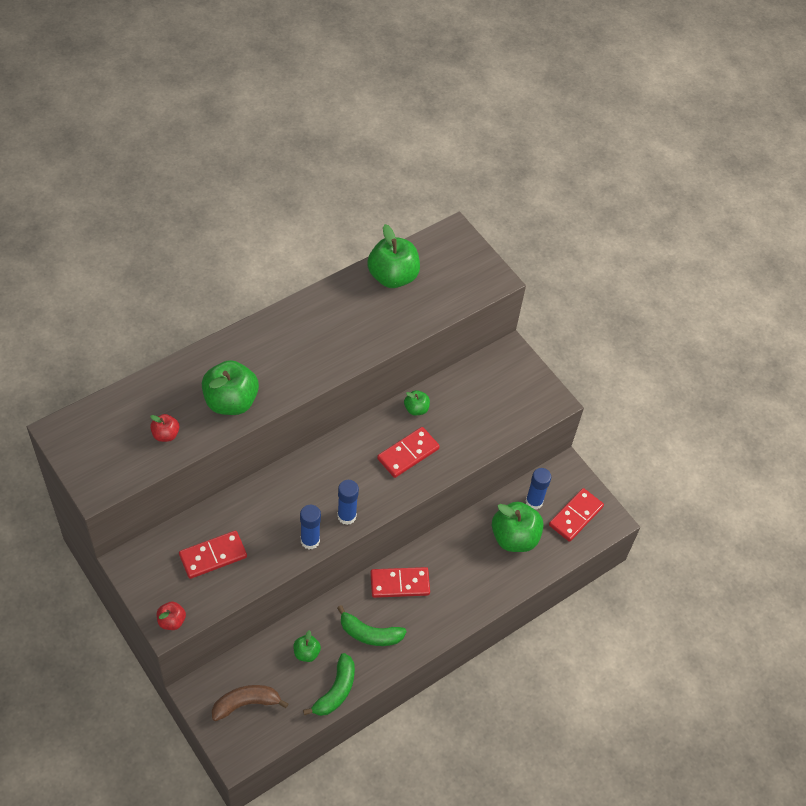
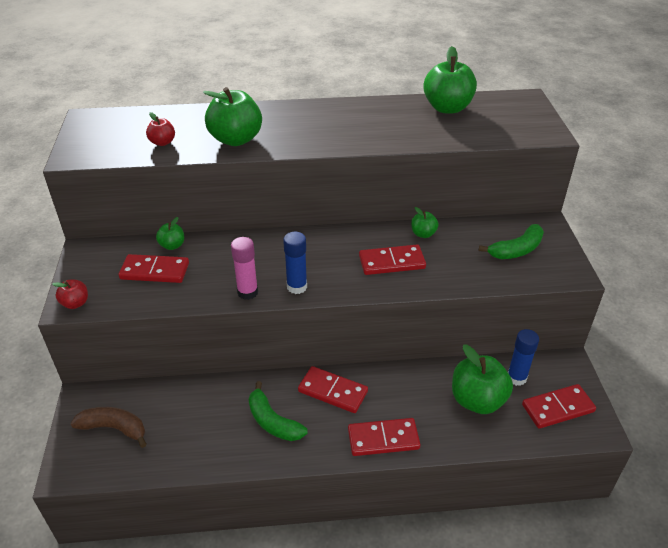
camera: 35 degrees right, 15 degrees down
(306, 653) = (202, 411): green apple -> green apple (172, 245)
(310, 541) = (247, 292): blue glue stick -> pink glue stick
(336, 691) = (202, 457): green banana -> green banana (516, 250)
(462, 606) = (383, 439): none -> red domino

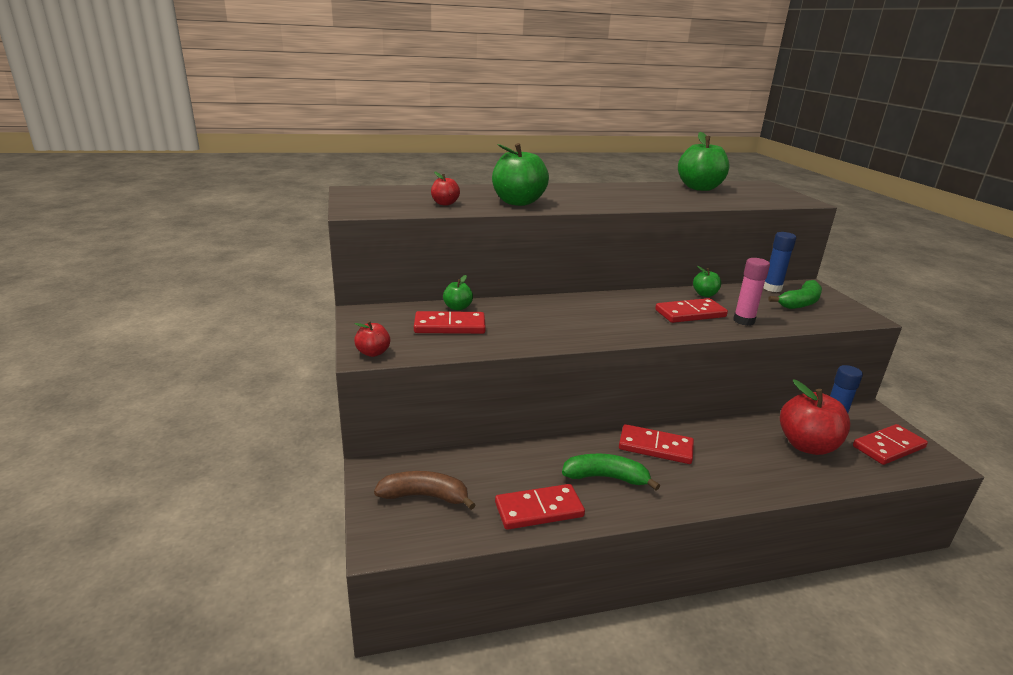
camera: 10 degrees left, 15 degrees down
(247, 292) = (560, 338): pink glue stick -> pink glue stick (743, 321)
(273, 421) = (606, 477): green banana -> green banana turned 150 degrees clockwise
(297, 287) = (608, 333): blue glue stick -> blue glue stick (772, 288)
(383, 439) = (734, 485): red domino -> red domino (539, 510)
(477, 400) = (807, 445): green apple -> red apple

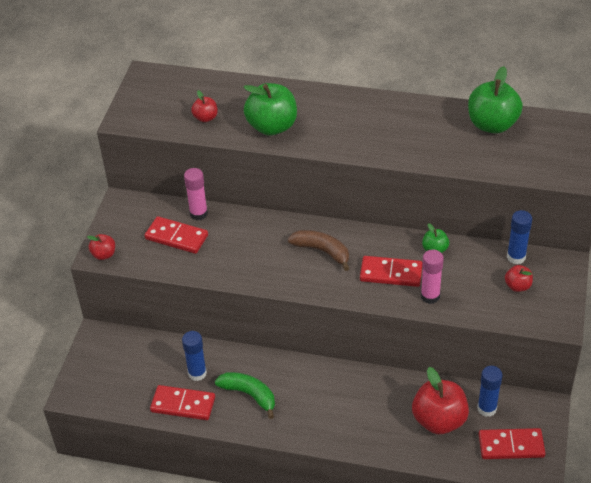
camera: 30 degrees right, 20 degrees up
(425, 496) = (117, 368): brown banana -> brown banana (322, 251)
(457, 307) = (198, 214): green apple -> pink glue stick
(528, 474) = (197, 373): none -> blue glue stick
(655, 447) = (311, 381): red domino -> none
(800, 303) = (517, 286): green banana -> red apple

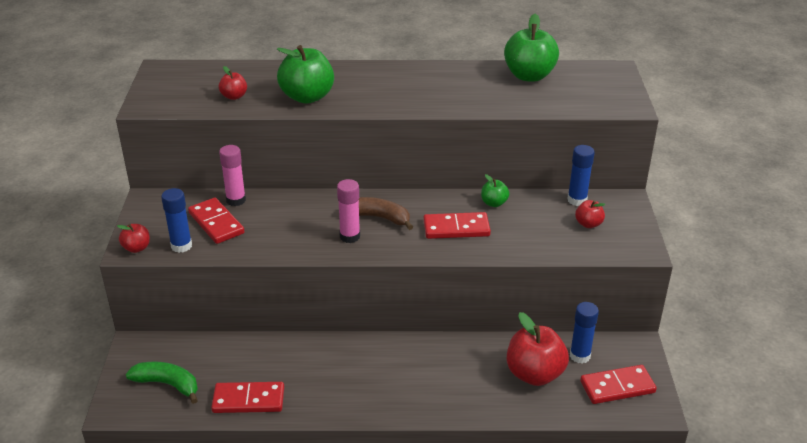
camera: 15 degrees left, 10 degrees down
(176, 237) = (216, 223): red domino -> red domino turned 45 degrees clockwise
(197, 373) = (258, 366): blue glue stick -> blue glue stick (181, 246)
(249, 395) = (322, 379): green banana -> green banana (167, 384)
(430, 296) = (503, 243): pink glue stick -> pink glue stick (350, 236)

